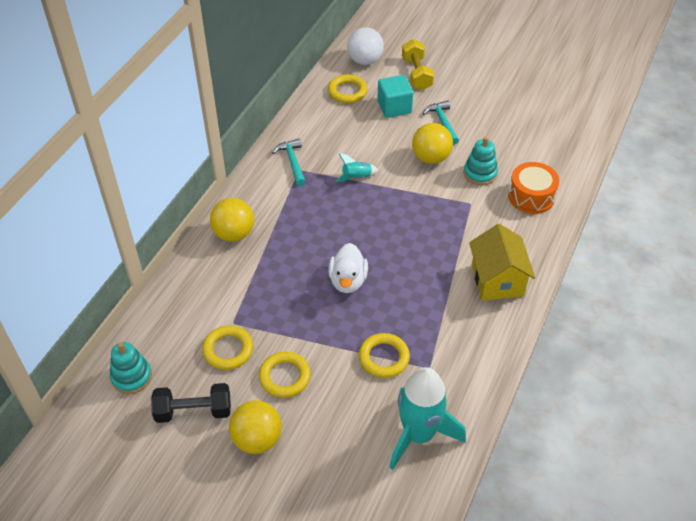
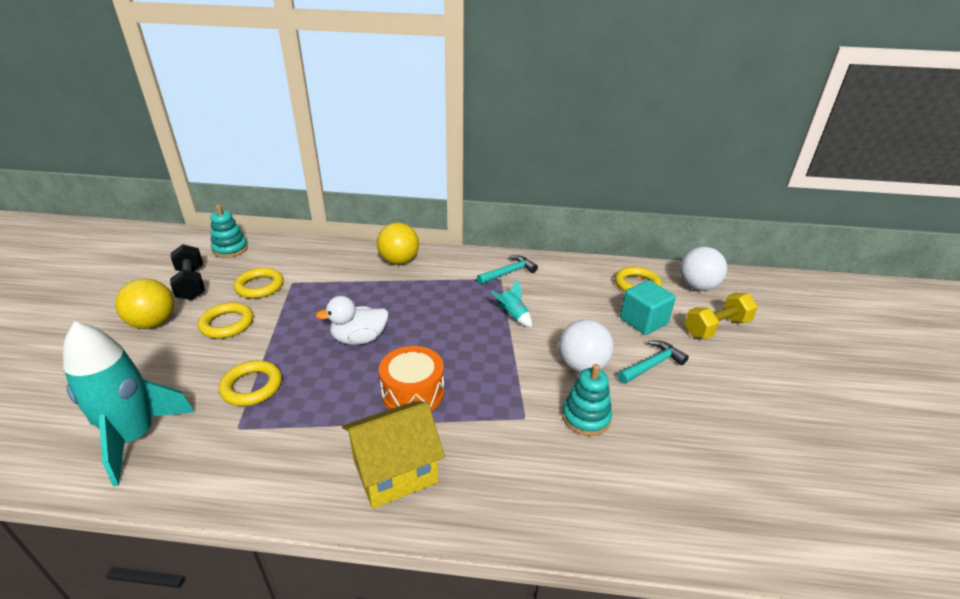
camera: 70 degrees right, 15 degrees down
(431, 158) = (582, 366): yellow ball -> white ball
(531, 196) = (576, 485): orange drum -> orange drum (413, 393)

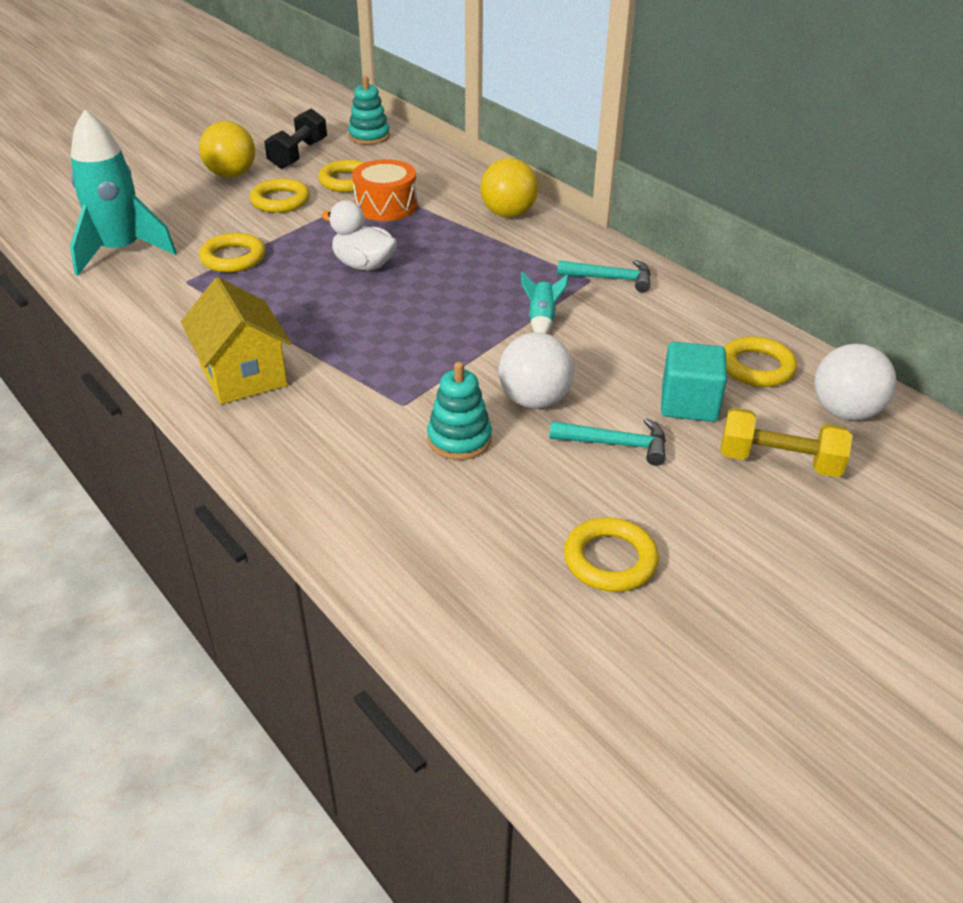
camera: 45 degrees right, 5 degrees up
(395, 471) = (243, 375): yellow house -> yellow house turned 45 degrees clockwise
(413, 393) = (341, 330): orange drum -> orange drum (386, 206)
(749, 432) = (610, 560): none -> yellow ring

